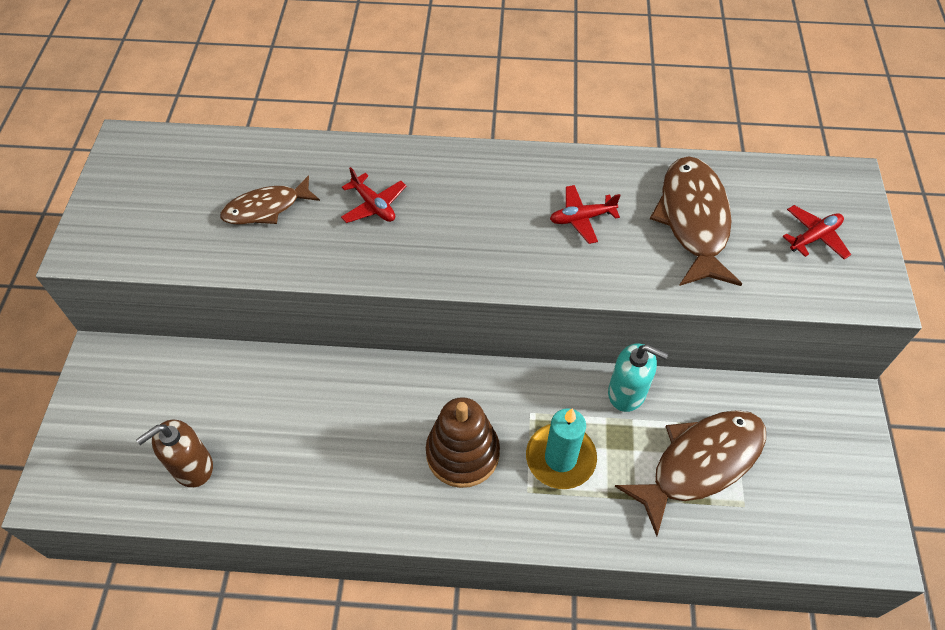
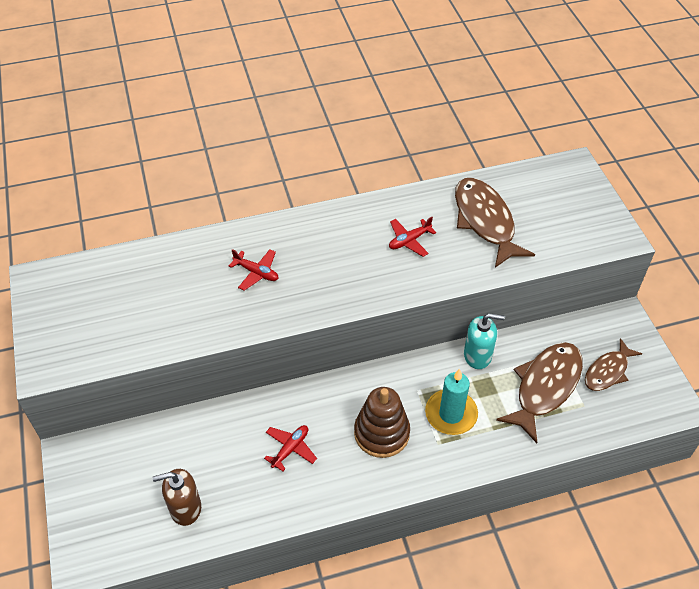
camera: 20 degrees left, 5 degrees down
(192, 467) = (185, 508): brown soap dispenser -> brown soap dispenser turned 45 degrees clockwise
(266, 208) = (176, 297): brown fish -> brown fish (608, 371)
(814, 237) = (567, 210): red plane -> red plane (290, 449)

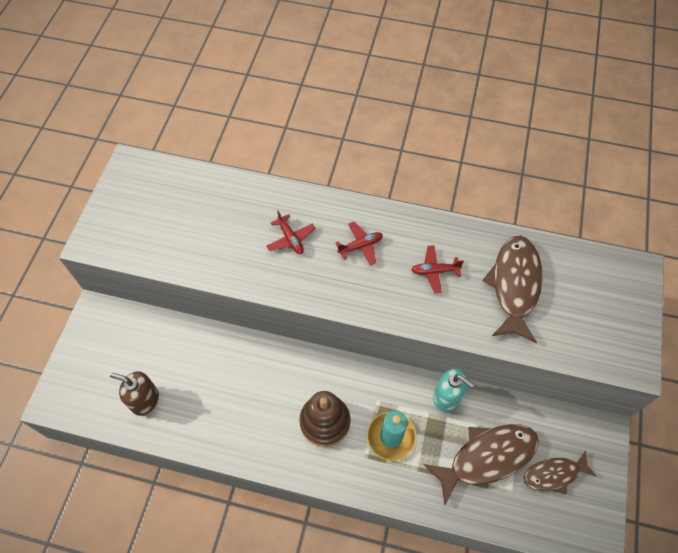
camera: 30 degrees right, 10 degrees up
(290, 449) = (248, 395): red plane -> red plane (360, 246)

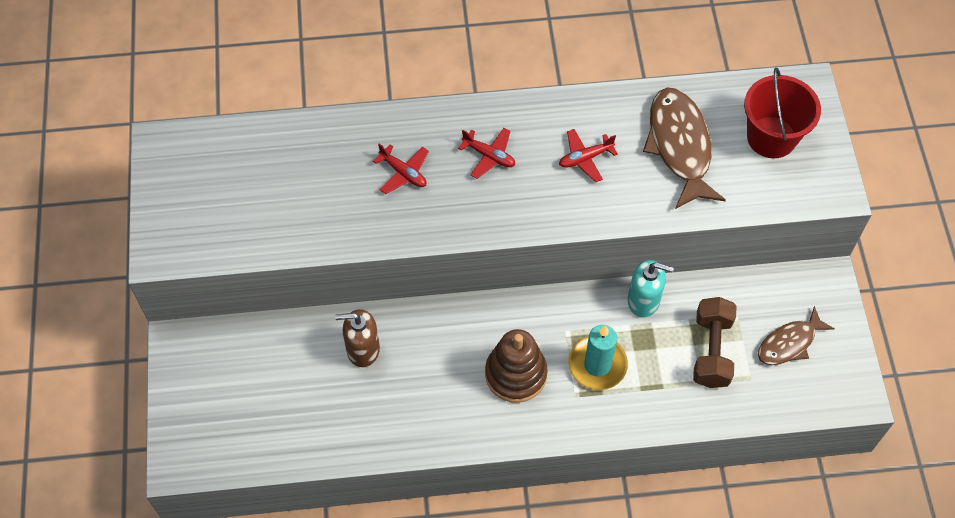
camera: 20 degrees left, 0 degrees up
(145, 400) = (291, 422): brown soap dispenser -> brown soap dispenser (362, 349)
(360, 246) = (489, 156): red plane -> red plane turned 75 degrees clockwise
(487, 458) = (711, 350): brown fish -> brown dumbbell
(594, 302) = (771, 137): none -> red bucket

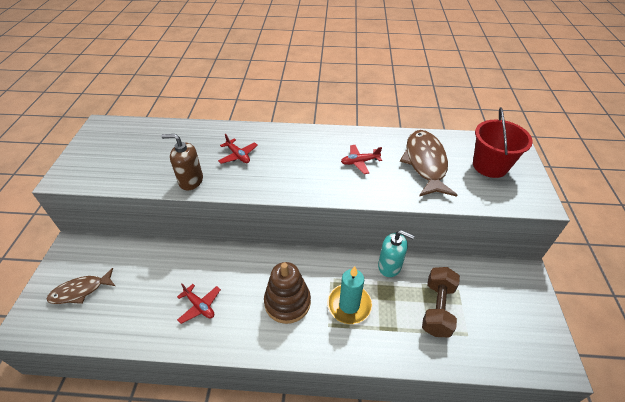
camera: 10 degrees right, 15 degrees down
(362, 349) = (186, 268): brown soap dispenser -> brown soap dispenser (191, 181)
(489, 156) = (296, 153): red plane -> red plane (200, 306)
(789, 343) = (498, 312): brown fish -> brown fish (80, 291)

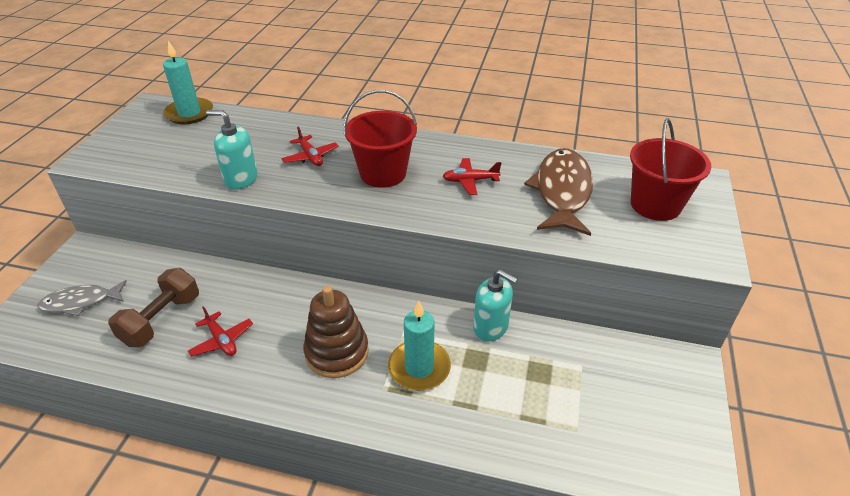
camera: 10 degrees right, 5 degrees down
(80, 291) = (81, 302): brown fish -> grey fish
(134, 129) = (189, 113): none -> turquoise candle
(191, 181) = (241, 179): brown soap dispenser -> turquoise soap dispenser
(296, 163) = (383, 173): none -> red bucket
(437, 308) = (543, 390): brown dumbbell -> brown dumbbell (161, 320)

